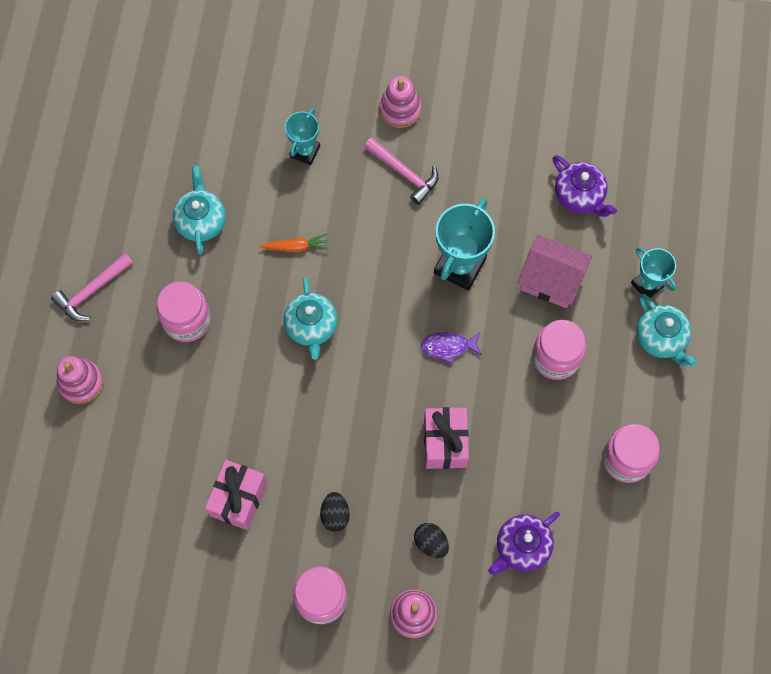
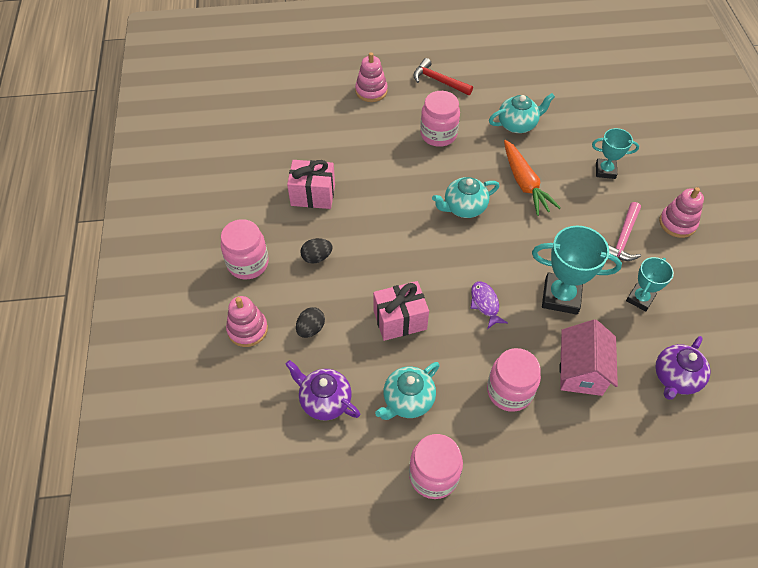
camera: 75 degrees right, 15 degrees down
(92, 291) = (438, 81): pink hammer -> red hammer
(296, 246) = (524, 183): orange carrot -> orange carrot, size x1.79
(647, 284) = (617, 459): turquoise trophy -> turquoise trophy (640, 299)
(661, 338) = (567, 483): turquoise teapot -> turquoise teapot (407, 400)

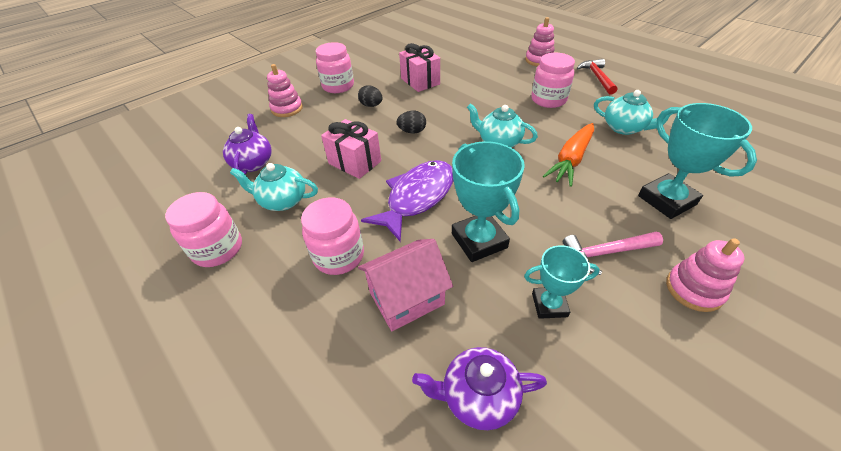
camera: 55 degrees right, 10 degrees down
(311, 329) = (309, 130): black egg -> black egg (412, 131)
(485, 304) = (417, 197): purple fish -> purple fish, size x2.00
(605, 170) = (666, 200): turquoise trophy -> turquoise trophy, size x1.64

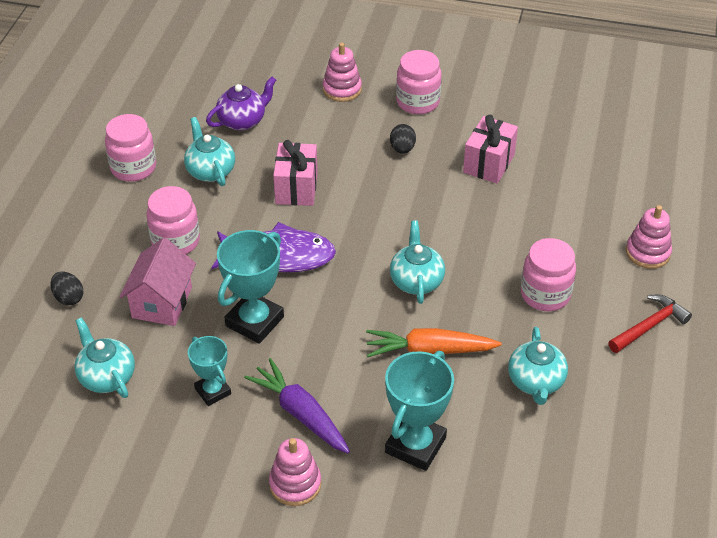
camera: 55 degrees right, 0 degrees up
(406, 298) = (162, 302): pink house -> pink house turned 75 degrees clockwise
(412, 131) = (380, 204): black egg -> black egg (69, 298)
(478, 396) = (106, 376): purple teapot -> turquoise teapot
(606, 253) = (300, 413): pink hammer -> purple carrot

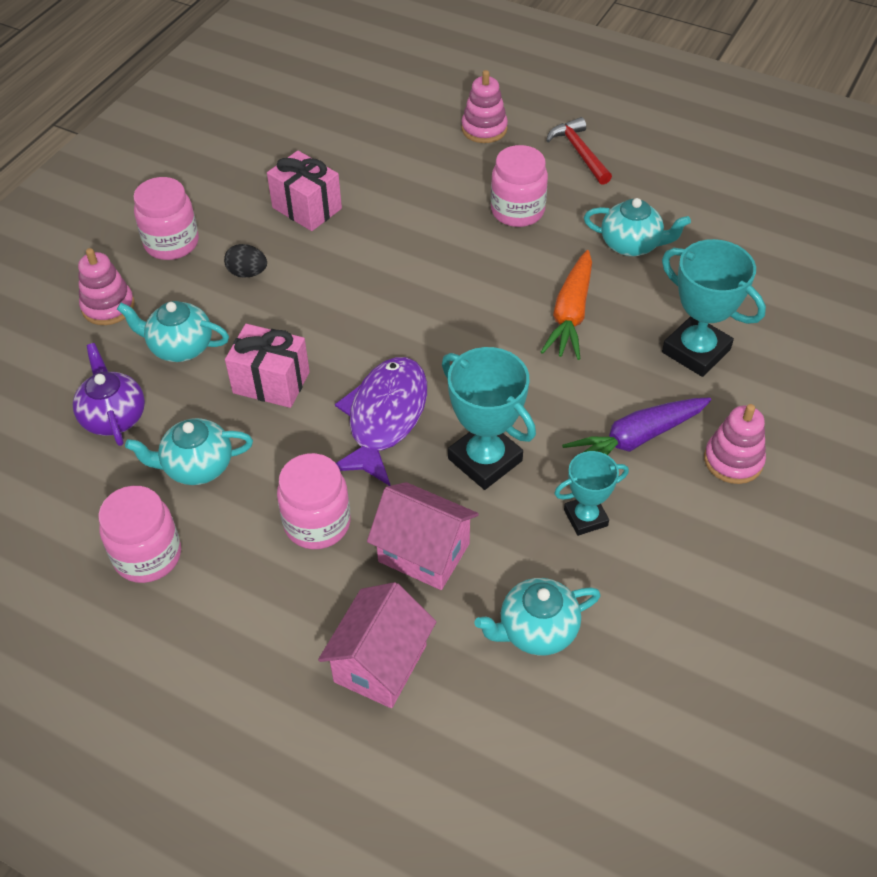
camera: 75 degrees left, 5 degrees up
(69, 298) = (380, 663): black egg -> pink house
(416, 281) = (466, 304): turquoise teapot -> turquoise teapot (180, 347)

